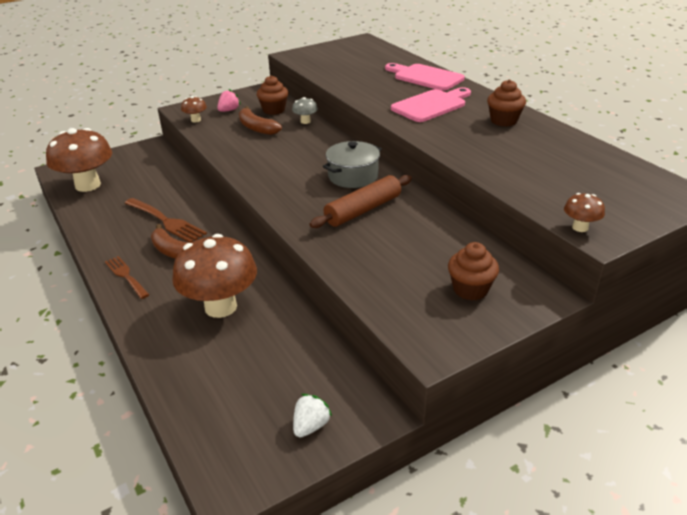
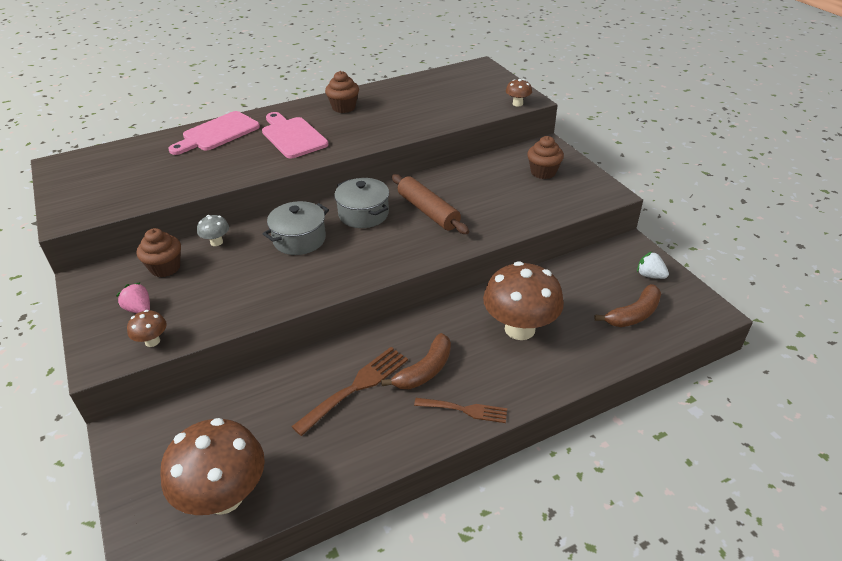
camera: 85 degrees left, 5 degrees up
(126, 276) = (465, 410): brown fork -> brown fork turned 135 degrees counterclockwise
(256, 128) = (213, 281): brown banana -> brown banana (633, 314)
(310, 152) = (299, 239): none -> grey pot

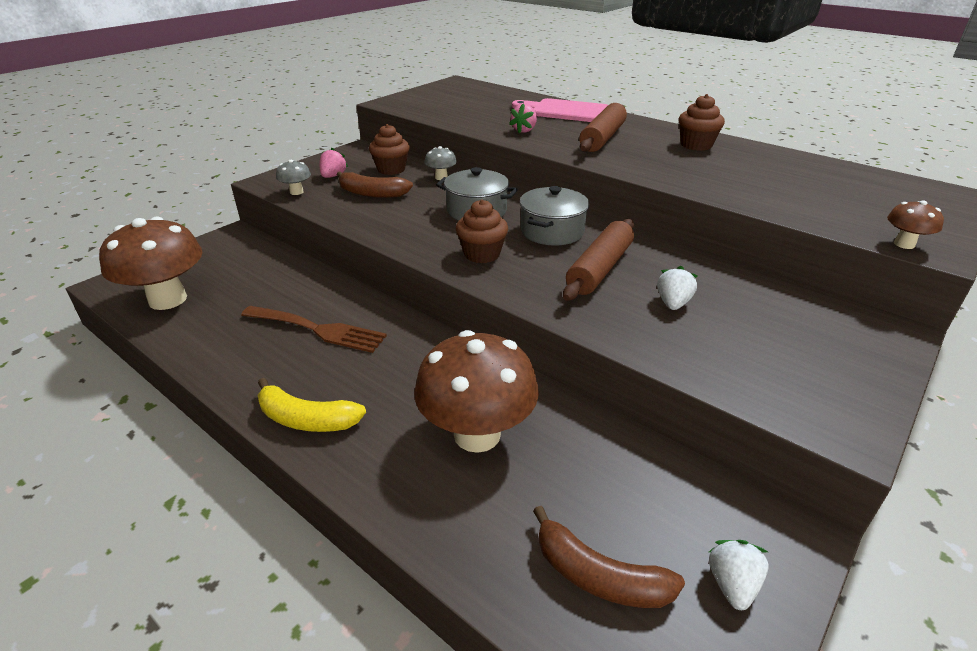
camera: 65 degrees right, 5 degrees down
(152, 341) = (296, 192): brown mushroom -> grey mushroom
(237, 164) = (524, 130): none -> pink strawberry
(292, 136) = (602, 138): pink cutting board -> brown rolling pin
(425, 370) = (360, 370): brown banana -> brown banana (372, 193)
(465, 410) = (306, 419): brown fork -> yellow banana
(484, 199) = (673, 303): none -> white strawberry
(543, 172) = (811, 342): brown cupcake -> brown cupcake (482, 254)

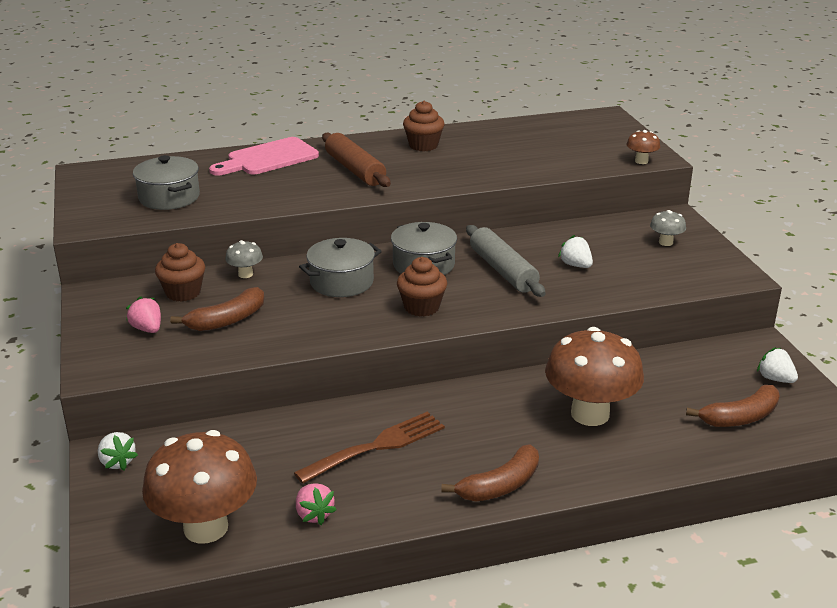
camera: 55 degrees left, 5 degrees down
(225, 241) = (117, 462): none -> white strawberry
(296, 192) = (156, 360): grey mushroom -> grey mushroom (665, 242)
(306, 419) = (500, 485): yellow banana -> brown banana
(458, 107) = (169, 197): none -> grey pot
(524, 130) = (285, 192): pink strawberry -> pink strawberry (314, 515)
(599, 269) = (503, 270): brown rolling pin -> grey rolling pin

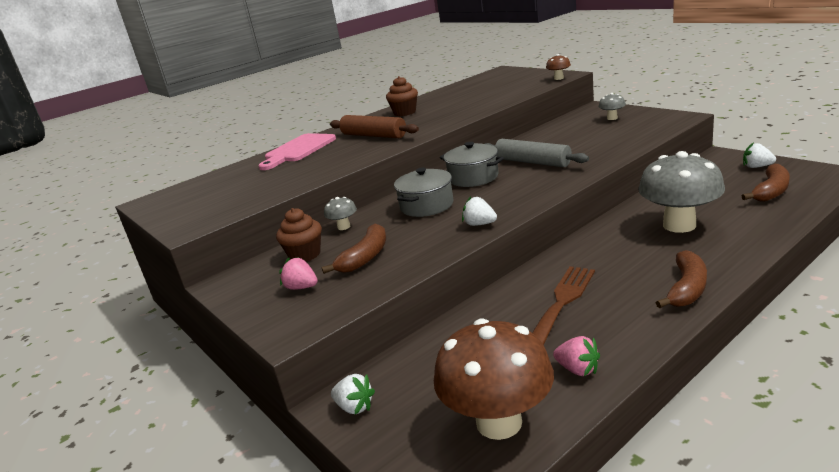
camera: 20 degrees left, 5 degrees down
(169, 197) = (244, 191): grey pot -> none
(421, 307) = (507, 198): brown cupcake -> none
(575, 265) = (575, 144): white strawberry -> white strawberry (479, 224)
(590, 414) = (679, 225): brown mushroom -> grey mushroom

